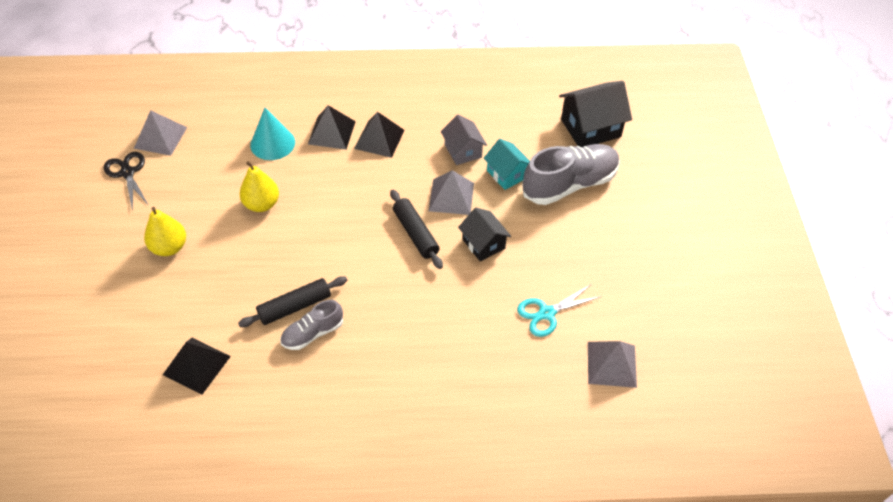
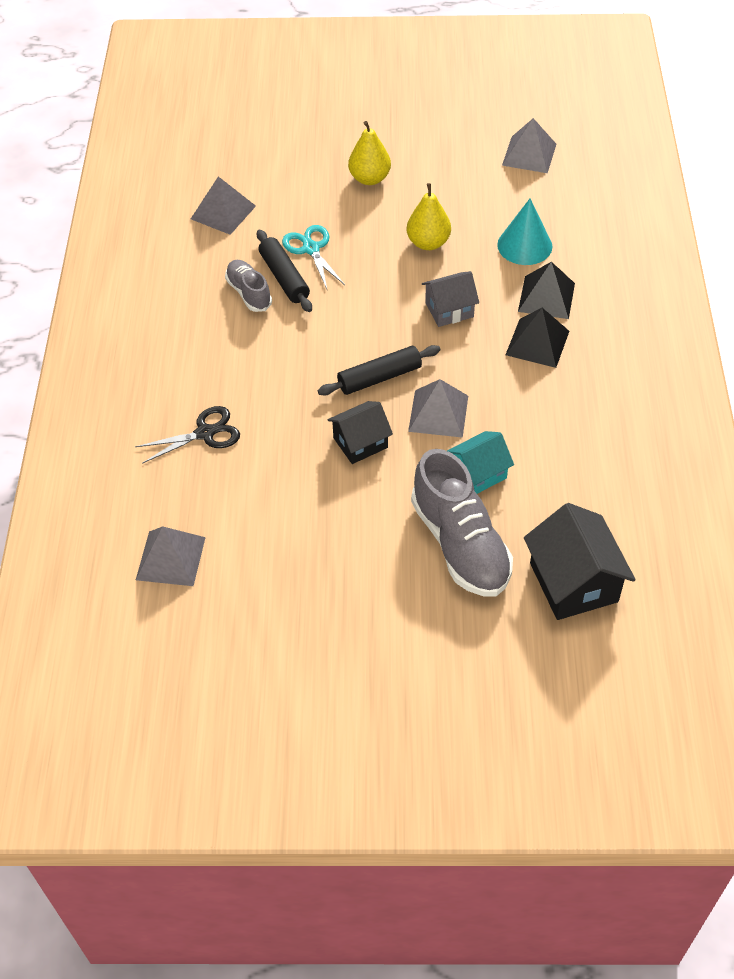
camera: 95 degrees right, 0 degrees up
(127, 173) = (474, 136): black scissors -> black scissors (205, 433)
(197, 365) = (223, 212): black pyramid -> grey pyramid
(463, 151) = (519, 428): grey house -> grey house (449, 310)
(547, 313) = (250, 499): turquoise scissors -> turquoise scissors (311, 249)

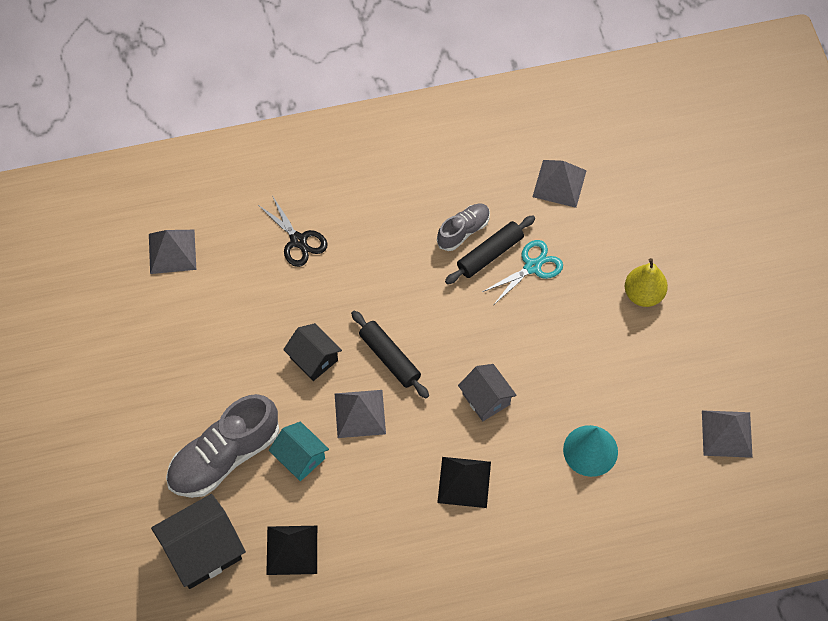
camera: 75 degrees right, 10 degrees up
(428, 243) = (569, 364): yellow pear -> none
(546, 297) = (525, 481): black pyramid -> black pyramid (291, 550)

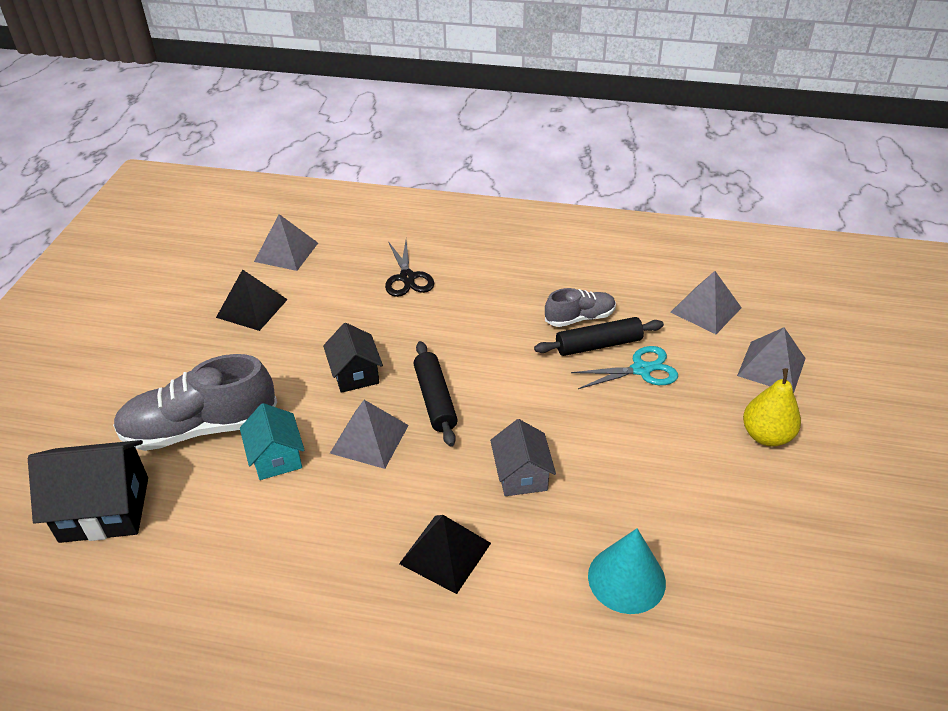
camera: 25 degrees right, 20 degrees down
(291, 550) = (198, 547): black pyramid -> black pyramid (252, 308)
(727, 433) = (831, 630): grey pyramid -> grey pyramid (771, 367)

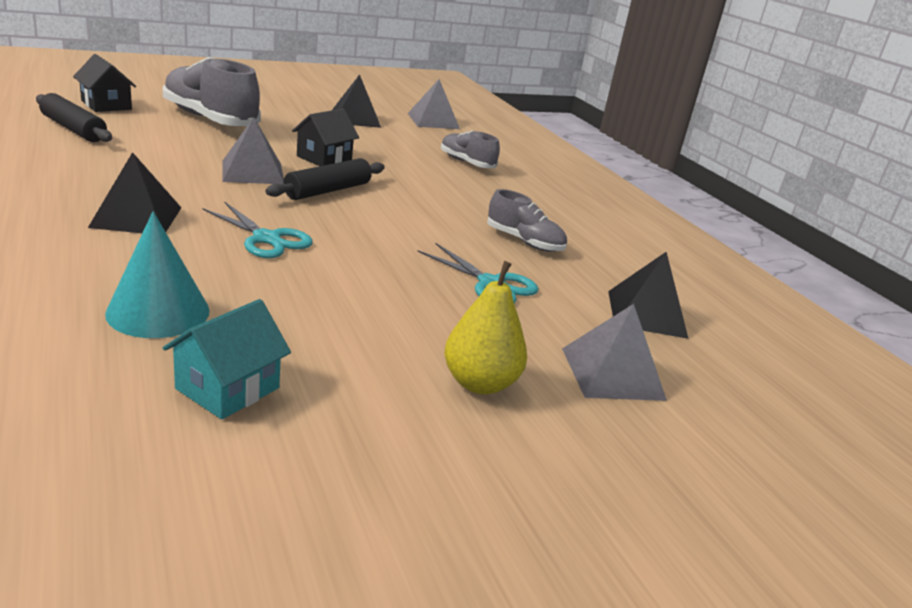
camera: 50 degrees right, 15 degrees down
(105, 509) = (106, 105): black house -> black house, size x0.63
(276, 457) = (201, 144): turquoise house -> turquoise house (228, 388)
(407, 278) = (467, 163): black scissors -> grey shoe
(521, 475) = (266, 239): grey house -> turquoise scissors
(598, 345) = (498, 256): black rolling pin -> black rolling pin (73, 129)
(705, 310) = (646, 313): grey pyramid -> black pyramid

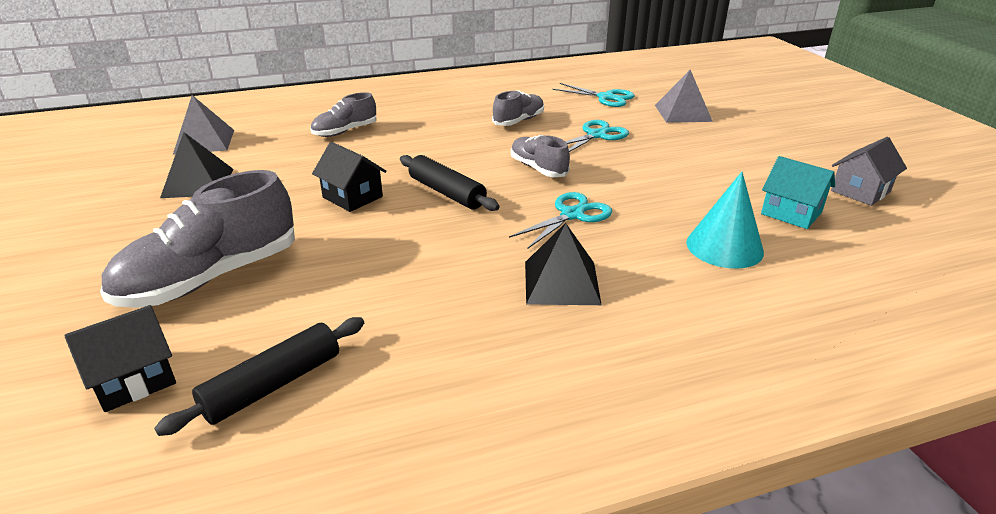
camera: 80 degrees left, 5 degrees up
(253, 172) = (409, 232): grey pyramid -> none
(288, 495) = (860, 191): none -> grey house
(383, 236) = (538, 168): none -> grey shoe
(480, 383) = (722, 145): yellow pear -> none
(646, 313) = (606, 97): black pyramid -> turquoise scissors

